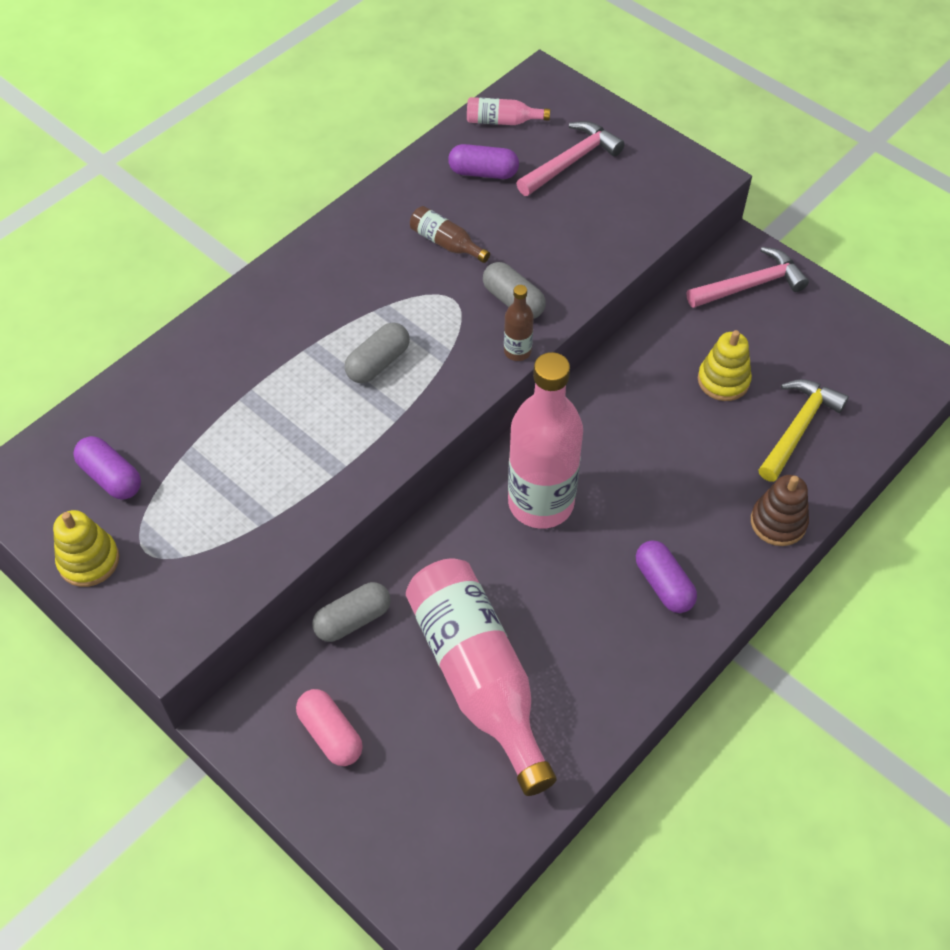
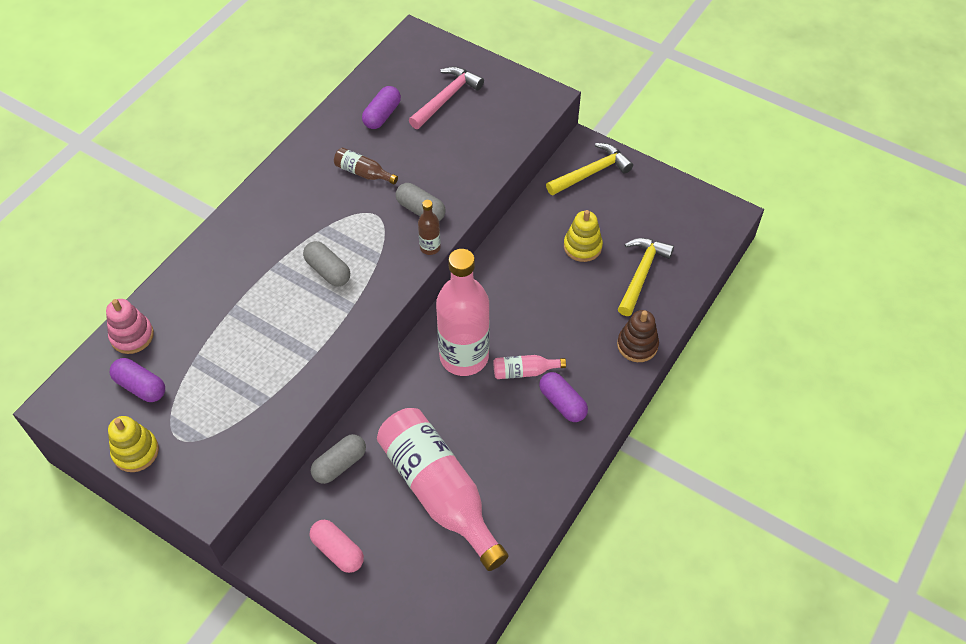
camera: 10 degrees left, 0 degrees up
(112, 410) = (132, 336): none -> pink stacking toy
(378, 363) = (328, 271): grey capsule -> grey capsule turned 75 degrees counterclockwise
(483, 173) = (382, 115): purple capsule -> purple capsule turned 60 degrees counterclockwise
(502, 121) = (390, 73): pink bottle -> pink bottle (524, 371)
(750, 285) = (591, 172): pink hammer -> yellow hammer

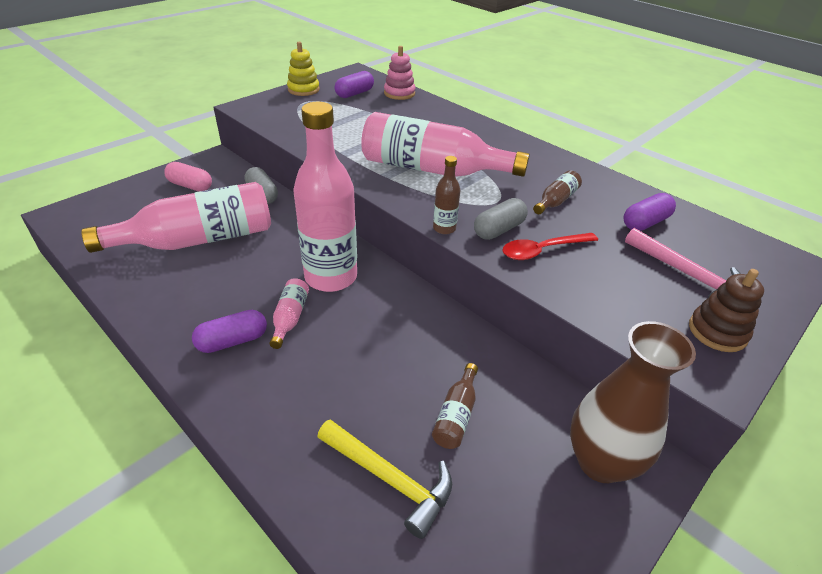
camera: 100 degrees right, 15 degrees down
(328, 271) = (432, 169): grey capsule -> pink bottle
(338, 551) = (190, 186): pink capsule -> pink capsule turned 60 degrees clockwise
(382, 115) = (645, 223): purple capsule -> purple capsule turned 75 degrees counterclockwise
(442, 180) = (542, 250): none -> red spoon
(582, 246) = (456, 415): yellow stacking toy -> brown bottle
(591, 172) = (600, 462): yellow hammer -> brown vase
(637, 345) = (271, 438): brown stacking toy -> brown stacking toy (717, 332)

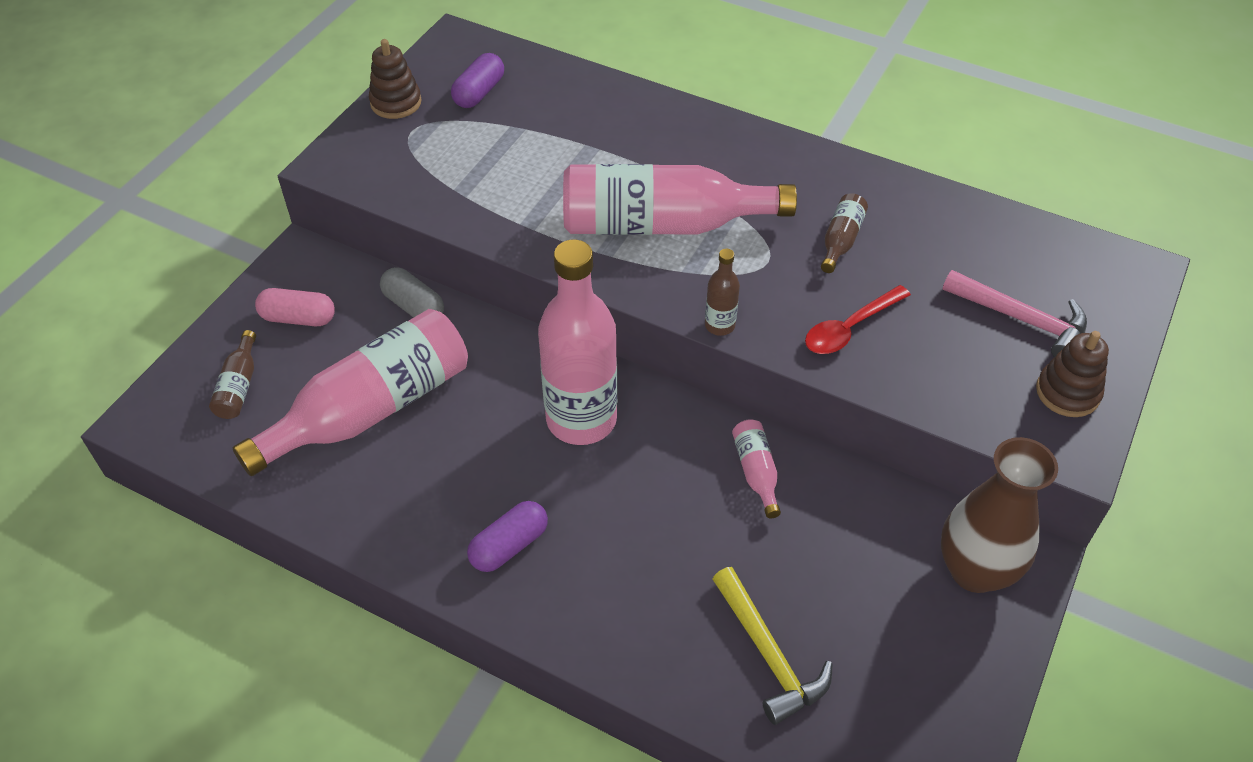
camera: 15 degrees left, 10 degrees up
(290, 318) = (561, 494): pink bottle -> pink bottle (756, 472)
(303, 89) = (396, 102): yellow stacking toy -> brown stacking toy
(389, 479) = (768, 654): yellow hammer -> yellow hammer turned 45 degrees clockwise
(399, 93) = (546, 75): pink stacking toy -> none
(456, 415) = (809, 562): brown bottle -> brown bottle (239, 386)
(498, 229) = (787, 309): grey capsule -> none
(645, 223) = (958, 249): purple capsule -> none

